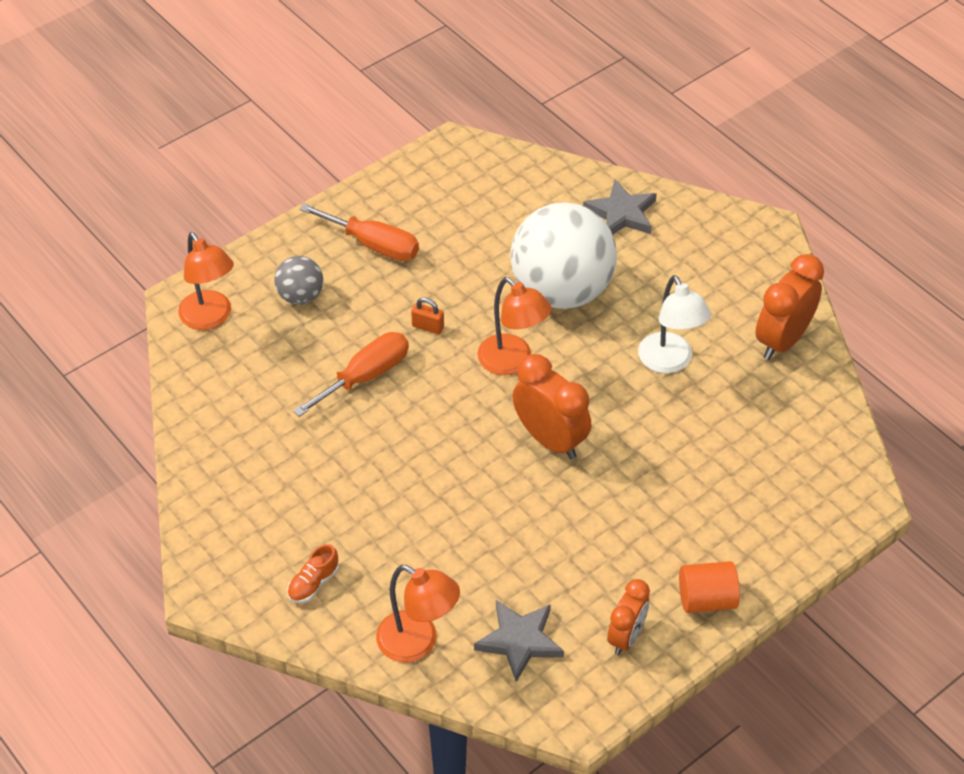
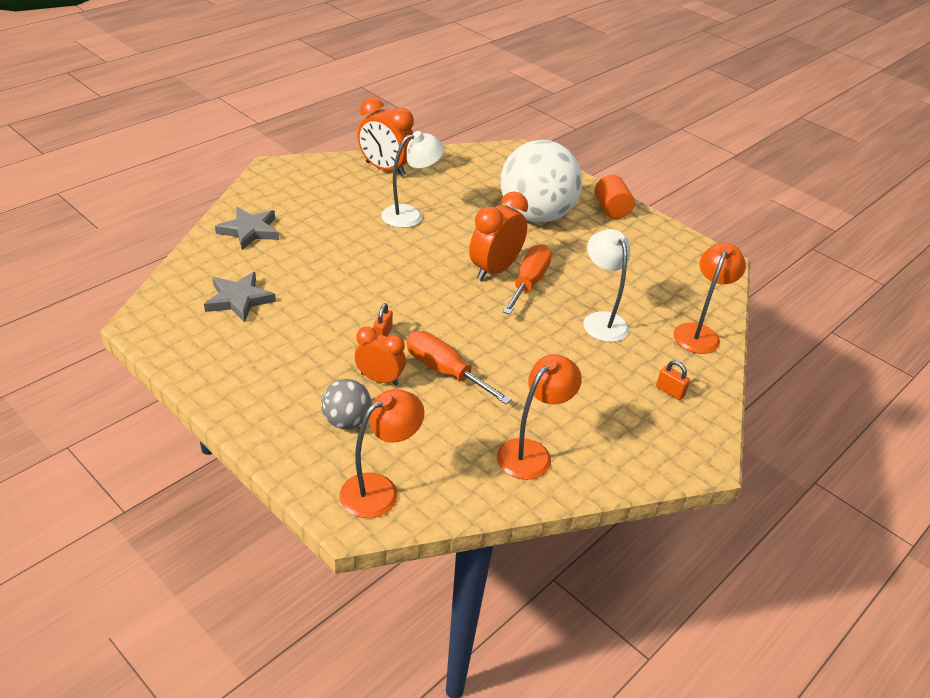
camera: 100 degrees left, 10 degrees down
(313, 583) = (670, 391): orange shoe -> orange padlock
(373, 244) = (276, 373): orange screwdriver -> orange screwdriver (528, 282)
(446, 538) = (601, 320): none -> white lamp
(512, 362) = (418, 288): orange lamp -> orange lamp (531, 452)
(519, 641) = (675, 285): grey star -> grey star (239, 299)
(561, 291) = (338, 262): white ball -> white ball (535, 216)
(626, 637) = (652, 241): orange clock -> orange clock (379, 379)

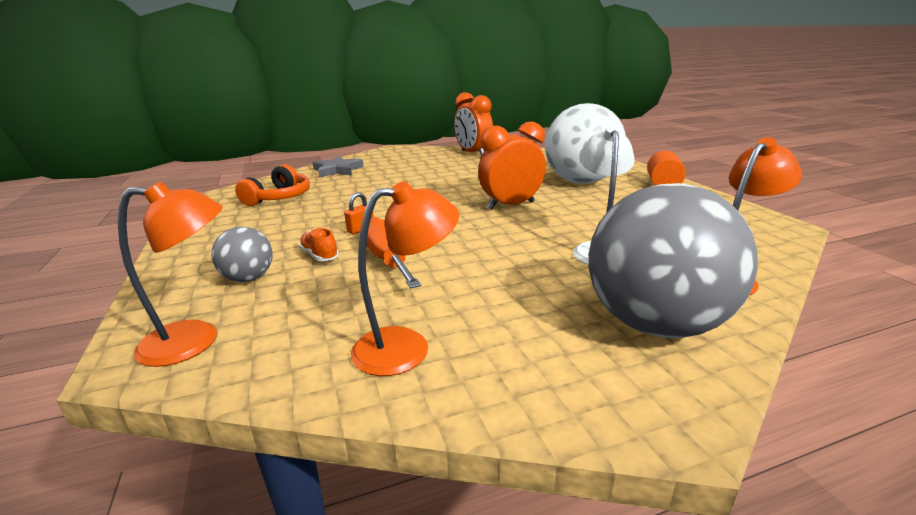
camera: 30 degrees right, 15 degrees down
(239, 299) = (279, 198): grey star -> orange headphones
(379, 379) = (319, 255): orange clock -> orange shoe
(410, 215) = (467, 173): white lamp -> none
(528, 282) = (538, 216): orange screwdriver -> none
(670, 391) = (655, 324): orange padlock -> grey ball

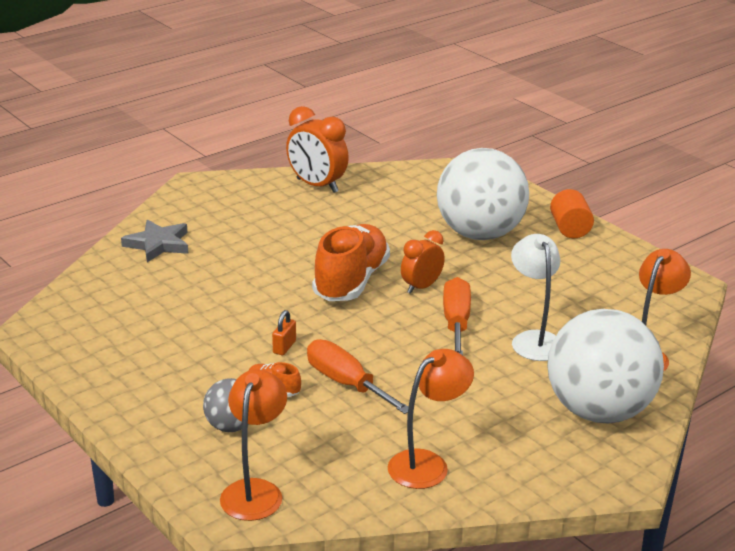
camera: 20 degrees left, 5 degrees up
(195, 341) = (255, 491): orange lamp -> orange lamp turned 45 degrees counterclockwise
(279, 198) = (136, 309): orange headphones -> none
(454, 197) = (351, 281): none -> orange shoe
(511, 205) = (421, 287): orange clock -> orange clock, size x0.65
(526, 230) = (456, 322): none -> orange screwdriver
(655, 324) = (598, 411): grey ball -> white ball

